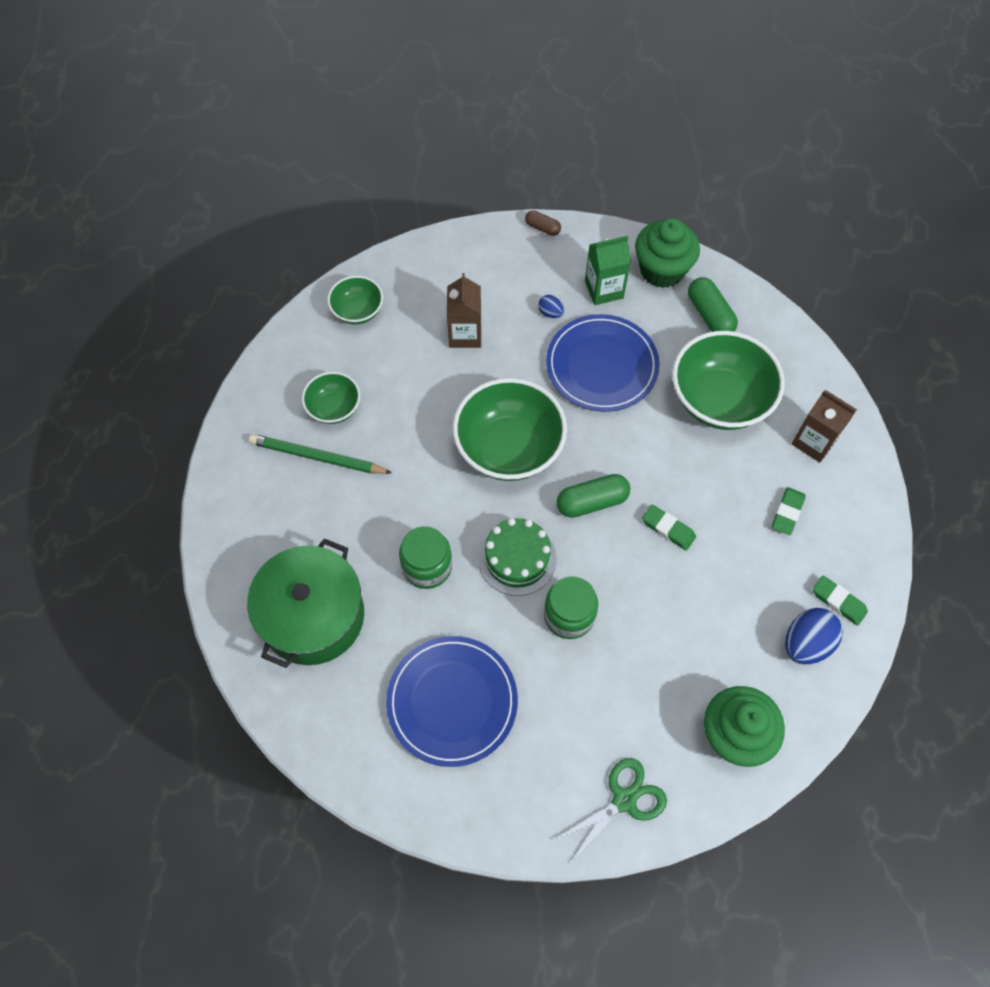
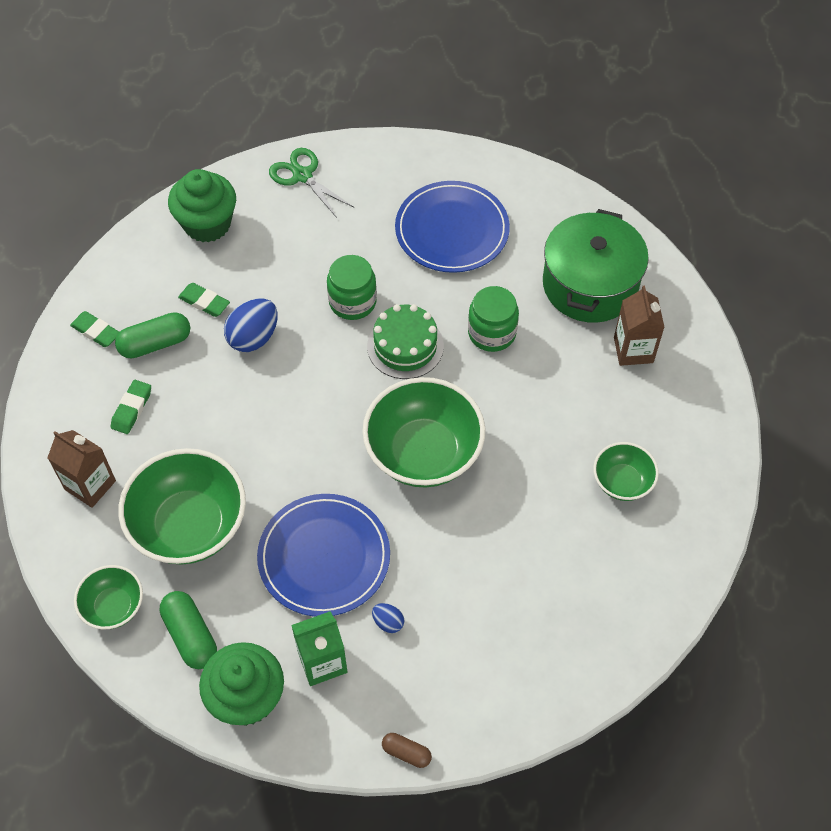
camera: 175 degrees right, 5 degrees down
(318, 457) = (625, 427): green pencil -> none
(358, 311) = (625, 605): green bowl -> green bowl (114, 606)
(465, 334) = (489, 584): brown carton -> brown carton (633, 350)
(592, 502) = (333, 404): green capsule -> green capsule (155, 344)
(624, 800) = (302, 176): green scissors -> green scissors turned 90 degrees clockwise
(668, 529) = (255, 384): green eraser -> green eraser (204, 302)
(806, 643) = (133, 295): blue egg -> blue egg (253, 337)

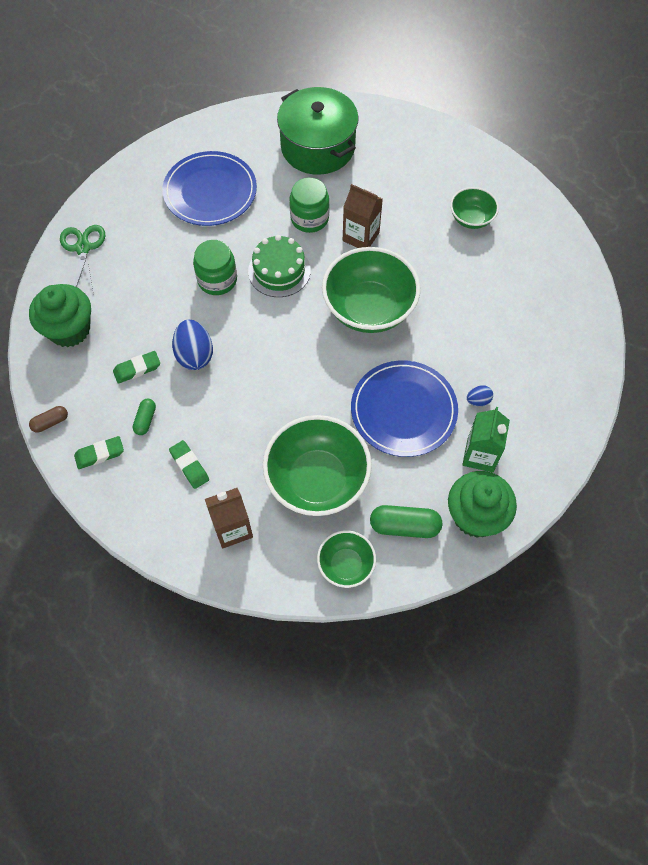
camera: 55 degrees left, 5 degrees up
(155, 344) = (145, 420): green capsule -> green capsule, size x0.58
(302, 176) = (83, 248): green scissors -> green scissors turned 90 degrees clockwise
(406, 753) = (575, 443): brown capsule -> brown capsule (50, 422)
(633, 350) = (384, 155): brown carton -> brown carton (361, 237)

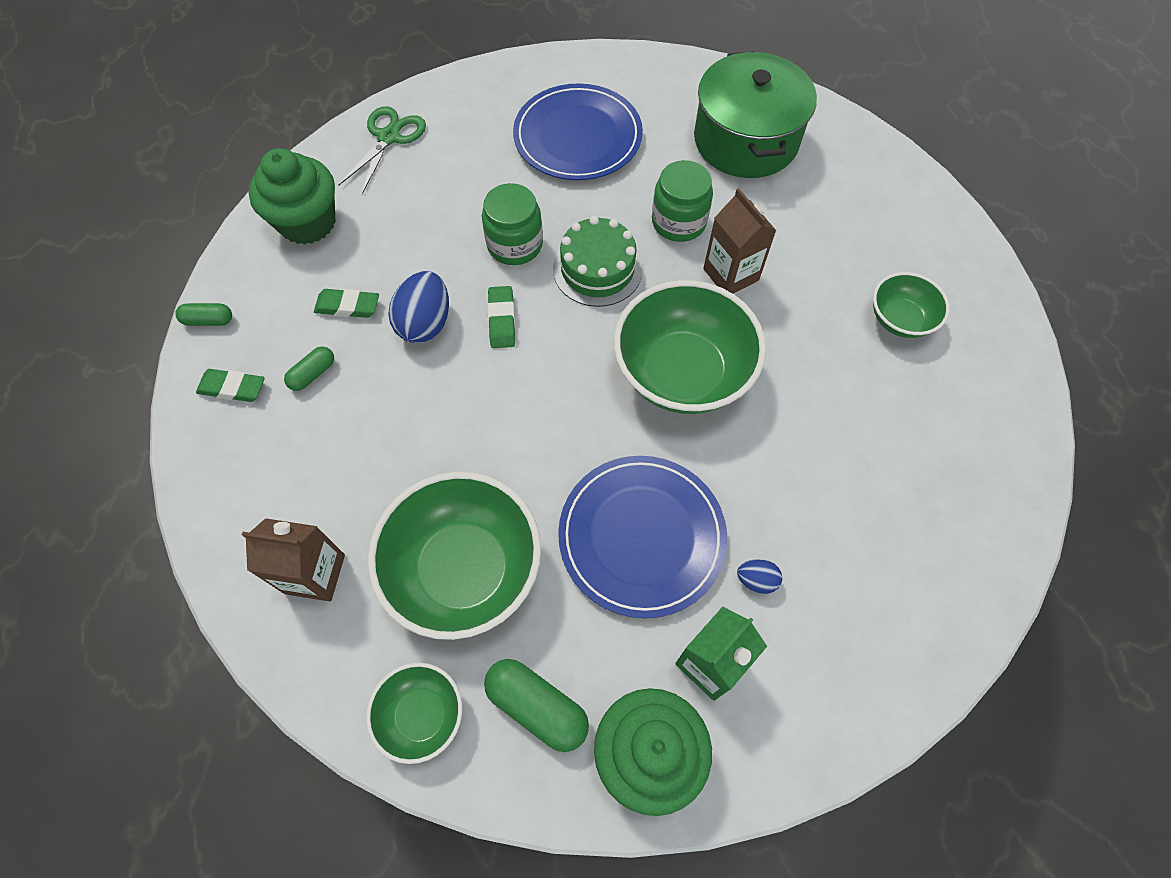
camera: 30 degrees right, 0 degrees up
(50, 422) = (208, 320): brown capsule -> green capsule
(189, 466) = (322, 460): green eraser -> green eraser (502, 320)

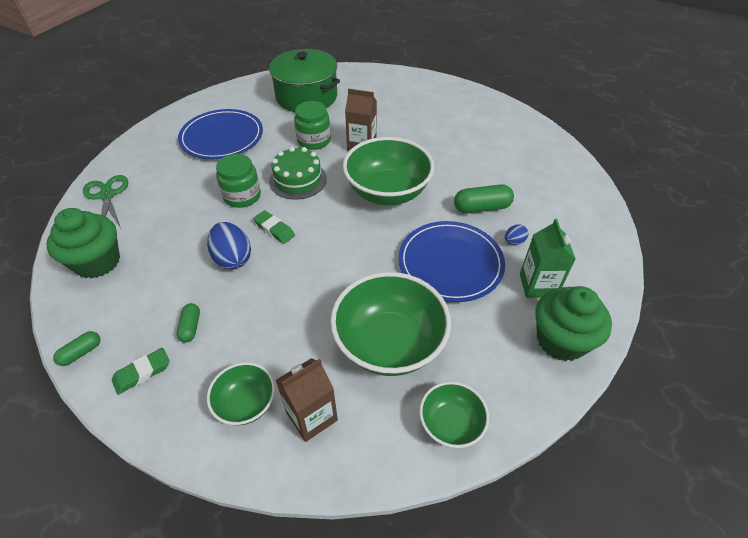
camera: 45 degrees left, 15 degrees down
(348, 306) = (174, 282): green eraser -> none
(537, 707) = (496, 367): green capsule -> green capsule (481, 208)
(900, 319) = (447, 119): green bowl -> green bowl (246, 403)

